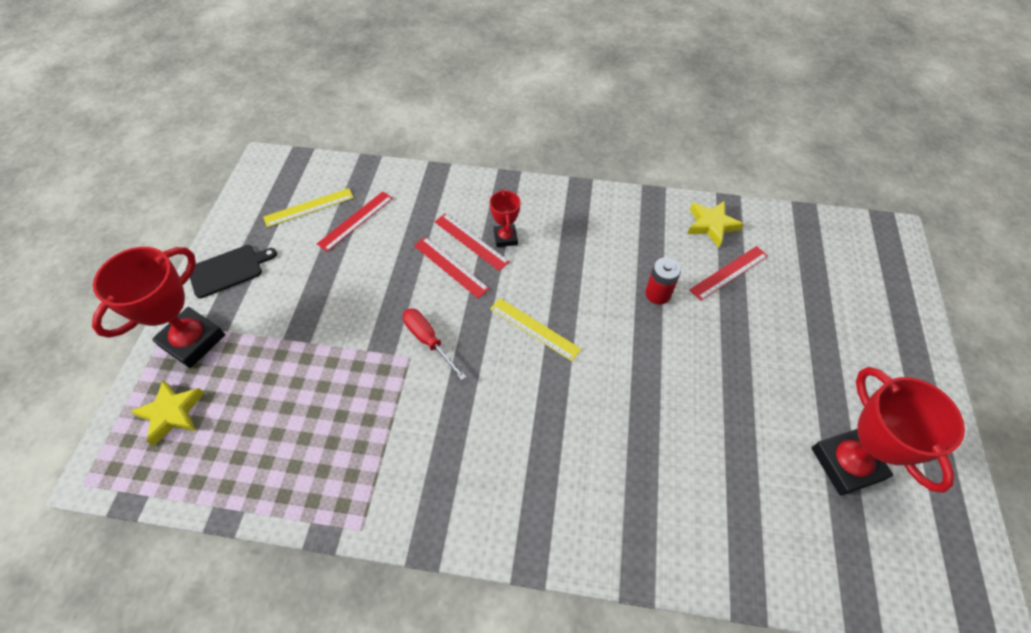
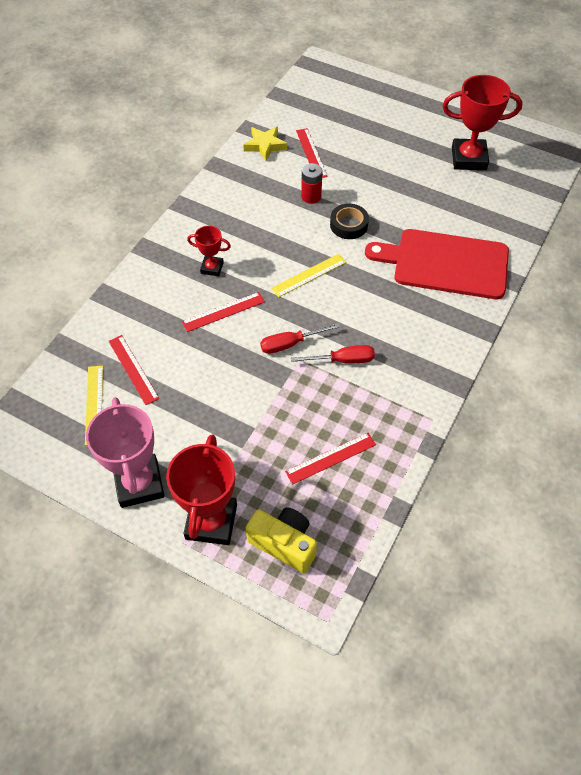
camera: 70 degrees left, 0 degrees up
(172, 413) = (284, 544): yellow star -> yellow camera
(193, 341) = (211, 521): red trophy -> red trophy turned 45 degrees clockwise
(228, 270) = (139, 483): black cutting board -> pink trophy
(422, 400) = (342, 360): none -> red screwdriver
(471, 241) = (203, 291): red ruler -> red ruler (331, 458)
(625, 482) = (445, 264): none -> red cutting board
(633, 346) = (349, 225): none -> black tape

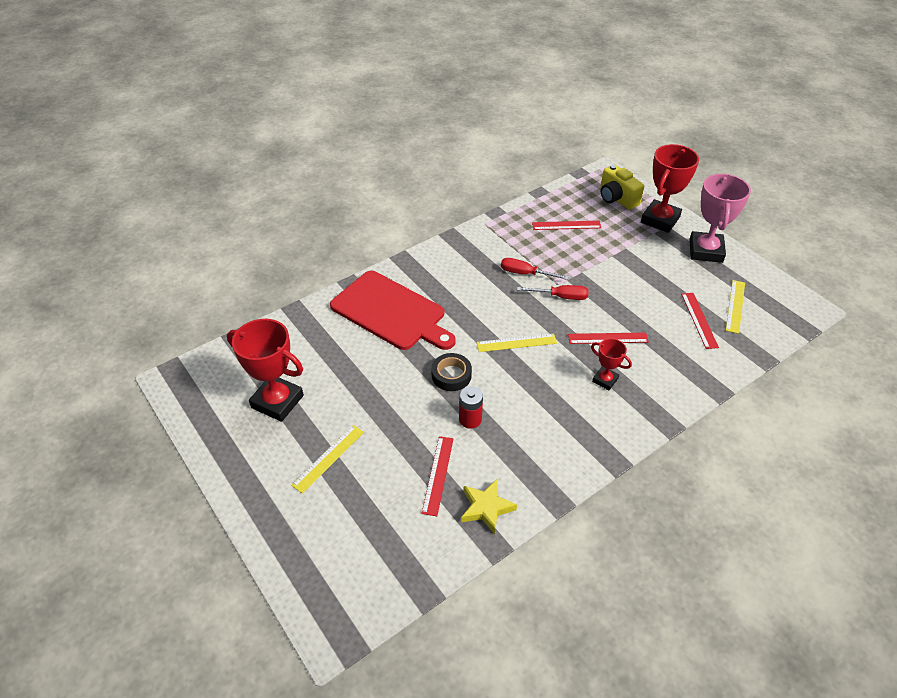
camera: 155 degrees left, 10 degrees down
(396, 137) = (328, 458): none -> yellow ruler

